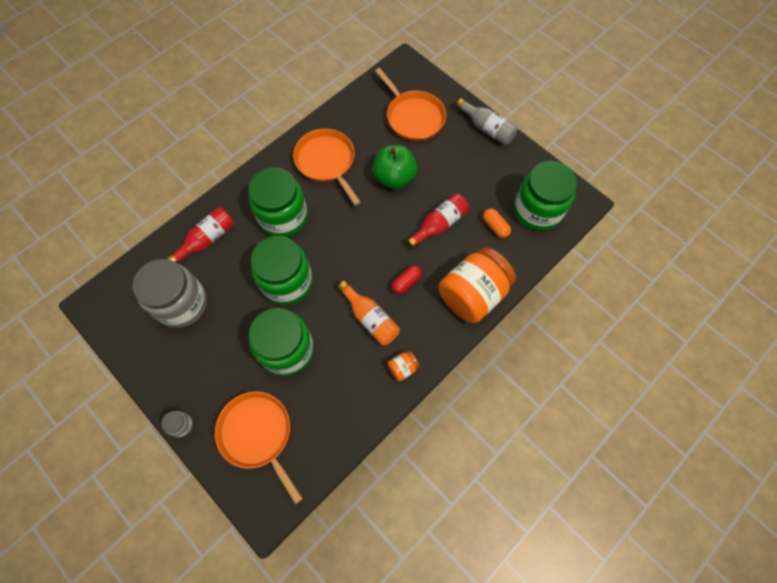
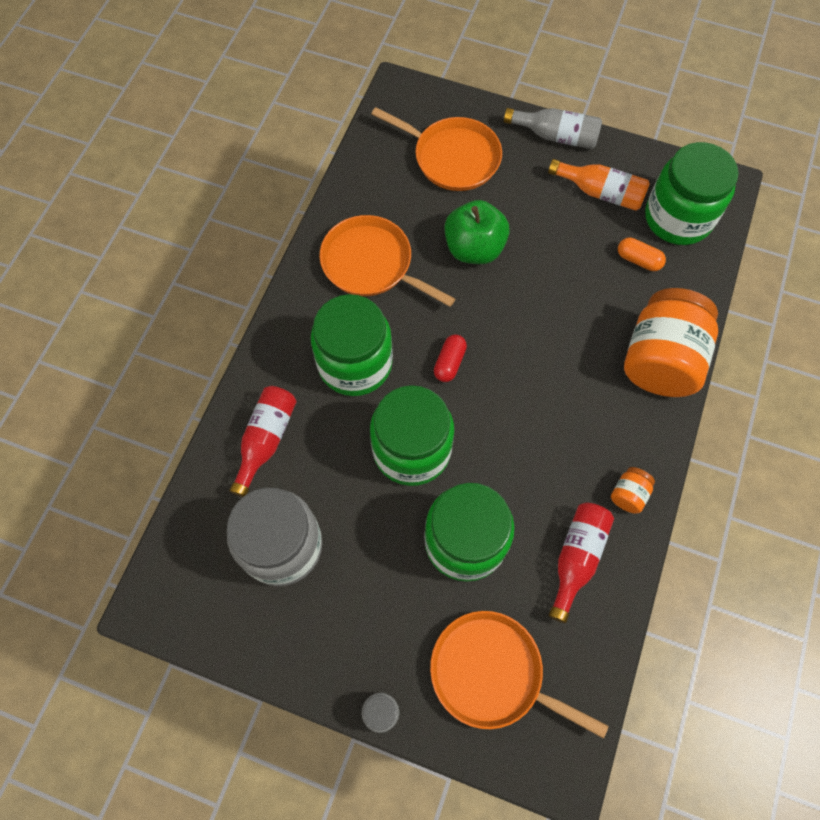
camera: 25 degrees left, 0 degrees up
(370, 318) = (550, 449): orange bottle -> orange bottle (600, 192)
(406, 282) = (569, 381): red capsule -> red capsule (449, 362)
(439, 225) = (567, 287): red bottle -> red bottle (576, 558)

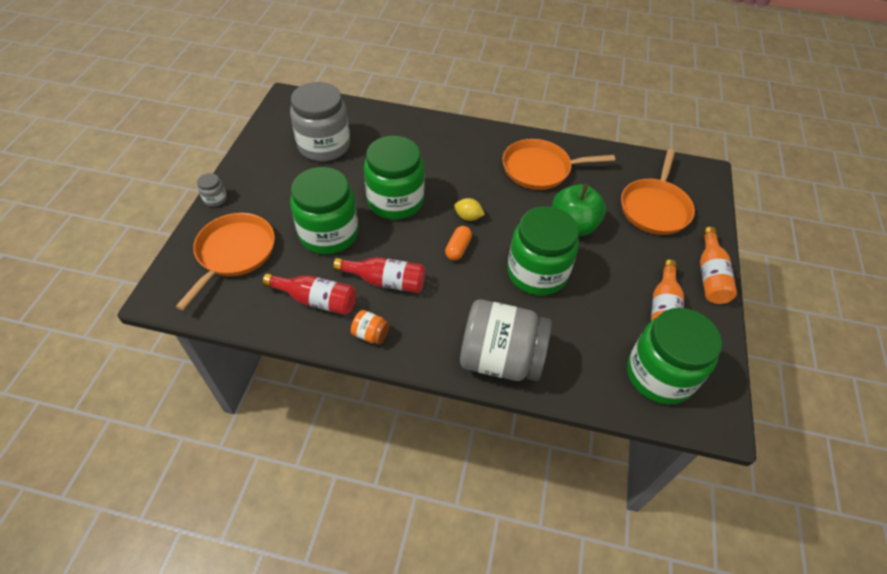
camera: 80 degrees right, 15 degrees down
(266, 440) = (394, 132): red bottle -> red bottle (386, 281)
(355, 364) = (457, 167): green jar -> green jar (537, 273)
(371, 264) = (539, 169): orange pan -> orange pan turned 120 degrees counterclockwise
(449, 362) = (468, 217): red capsule -> yellow lemon
(556, 136) = (710, 276): grey bottle -> orange bottle
(638, 260) = (600, 341): orange capsule -> orange capsule (458, 248)
(660, 360) = (500, 359): orange jar -> grey jar

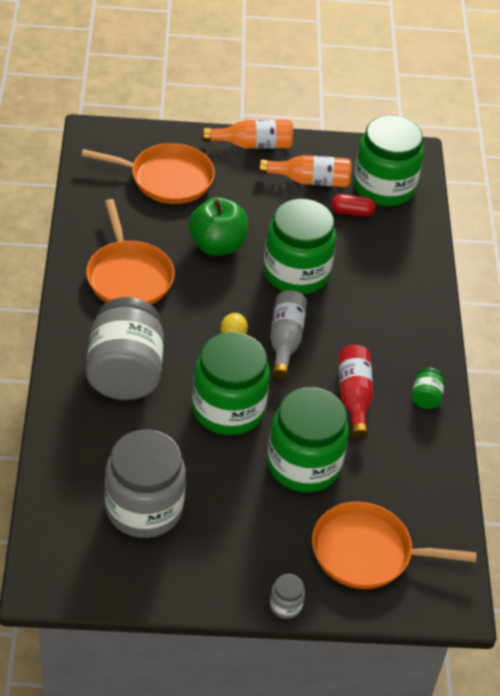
camera: 105 degrees left, 5 degrees down
(316, 300) = (402, 453): red bottle -> none
(371, 334) = (426, 397): orange jar -> green jar
(458, 248) = (285, 340): orange capsule -> grey bottle
(500, 359) = (412, 294): grey jar -> grey jar (125, 372)
(618, 335) = (352, 212): none -> red capsule

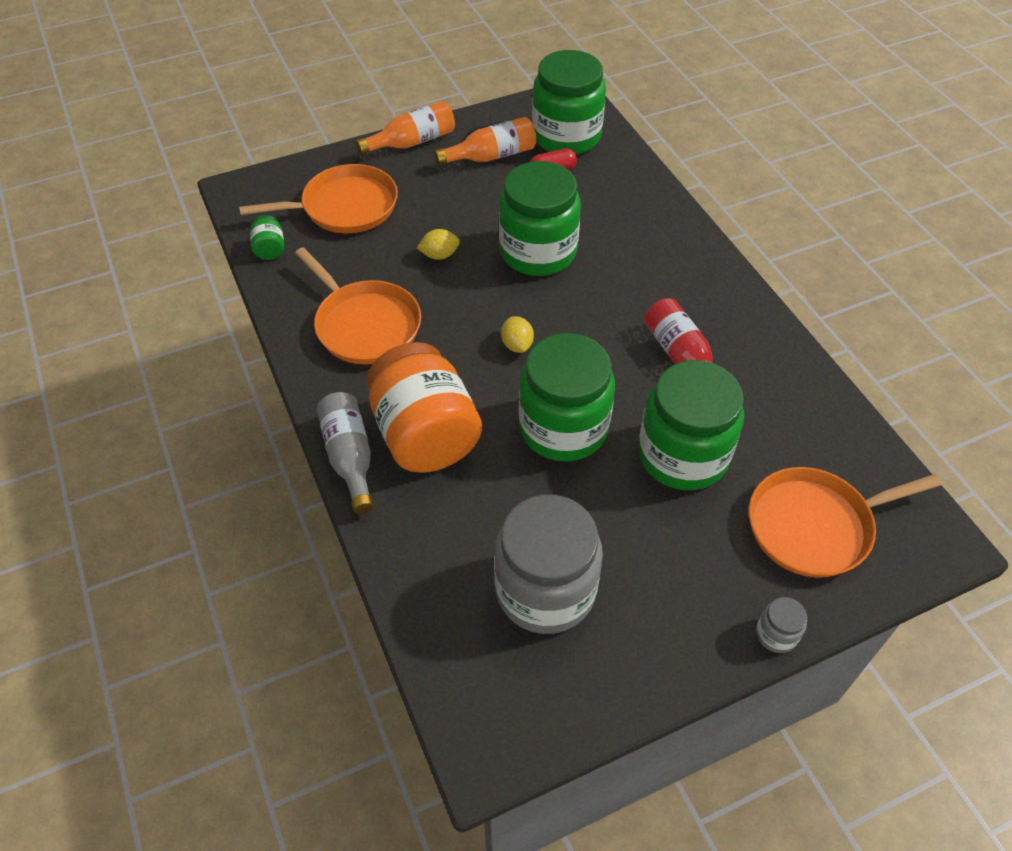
camera: 20 degrees left, 5 degrees up
(125, 372) = (425, 434): grey jar -> orange jar
(217, 245) = (439, 255): green apple -> yellow lemon
(285, 340) = (573, 327): grey bottle -> grey bottle (349, 457)
(426, 397) = (751, 327): green jar -> green jar (270, 249)

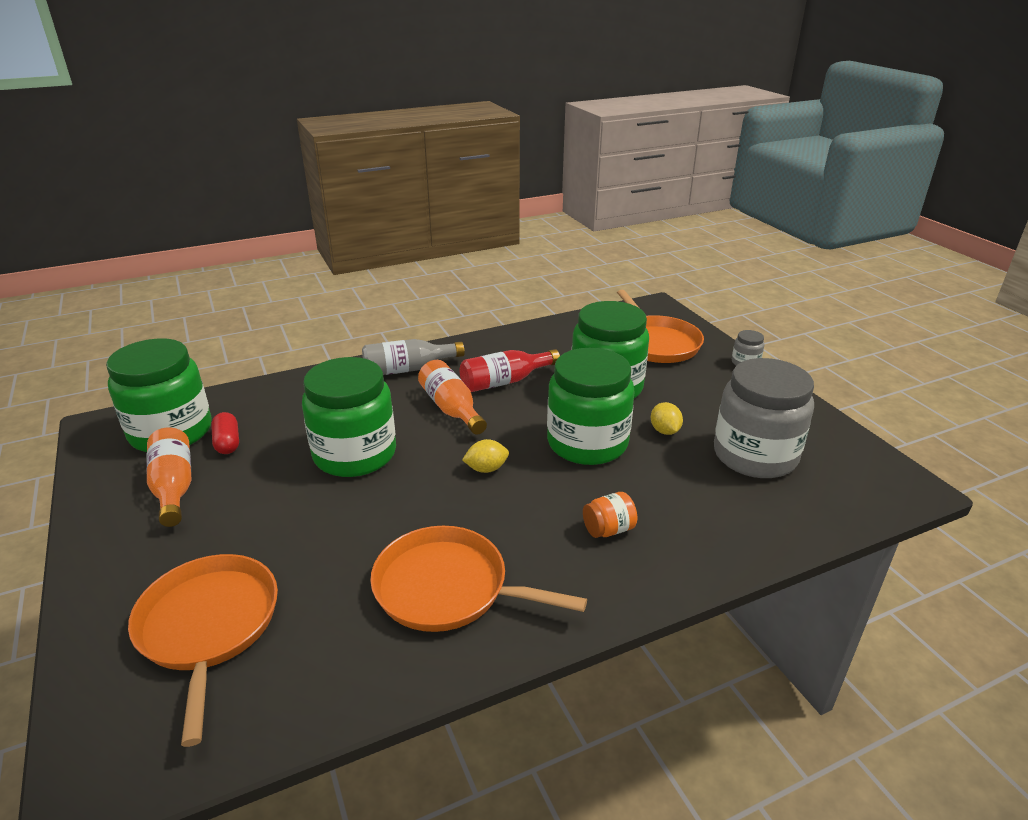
camera: 90 degrees left, 20 degrees down
(270, 249) = (271, 714): green jar -> none
(349, 457) = (649, 587): grey bottle -> grey bottle (408, 369)
(365, 325) = (447, 588): orange pan -> orange pan turned 120 degrees counterclockwise
(412, 142) = (99, 560): orange bottle -> orange bottle (451, 409)
(425, 434) = (608, 529): orange jar -> orange jar, size x0.41
(439, 255) = (339, 527): yellow lemon -> yellow lemon (664, 431)

